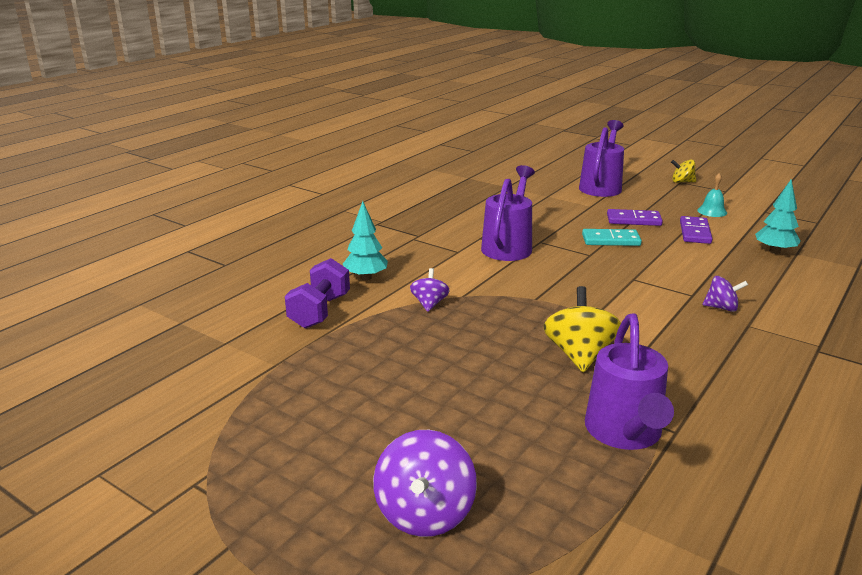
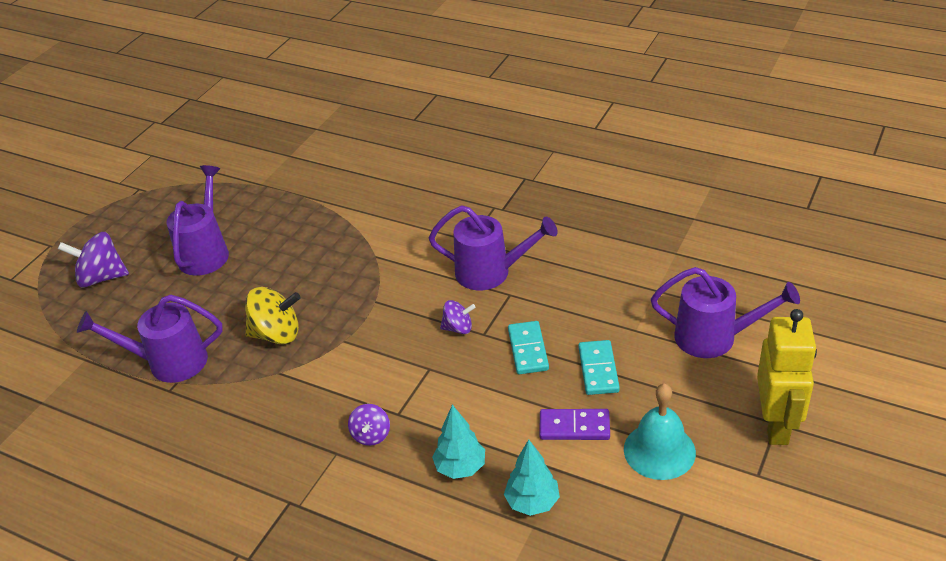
camera: 85 degrees right, 15 degrees up
(320, 311) = (338, 185): purple dumbbell -> none
(366, 277) = (402, 195): turquoise tree -> turquoise tree (460, 467)
(404, 408) = (206, 251): none -> purple watering can
(429, 304) = (357, 239): purple spinning top -> purple spinning top (458, 328)
(633, 220) = (598, 369): purple domino -> turquoise domino
(682, 182) = (776, 425): yellow spinning top -> yellow robot
(712, 211) = (659, 450): turquoise bell -> turquoise bell, size x1.75

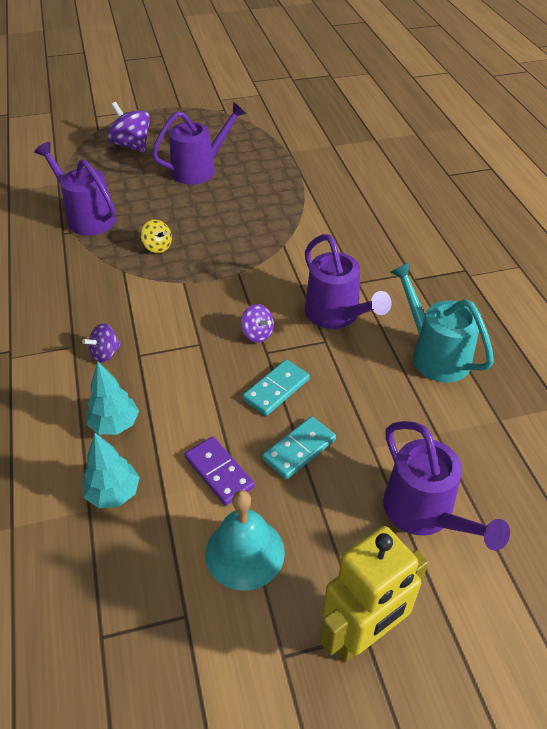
camera: 45 degrees right, 5 degrees up
(276, 334) = (157, 247): yellow spinning top -> yellow spinning top, size x0.59
(586, 246) = (434, 354): none -> turquoise watering can

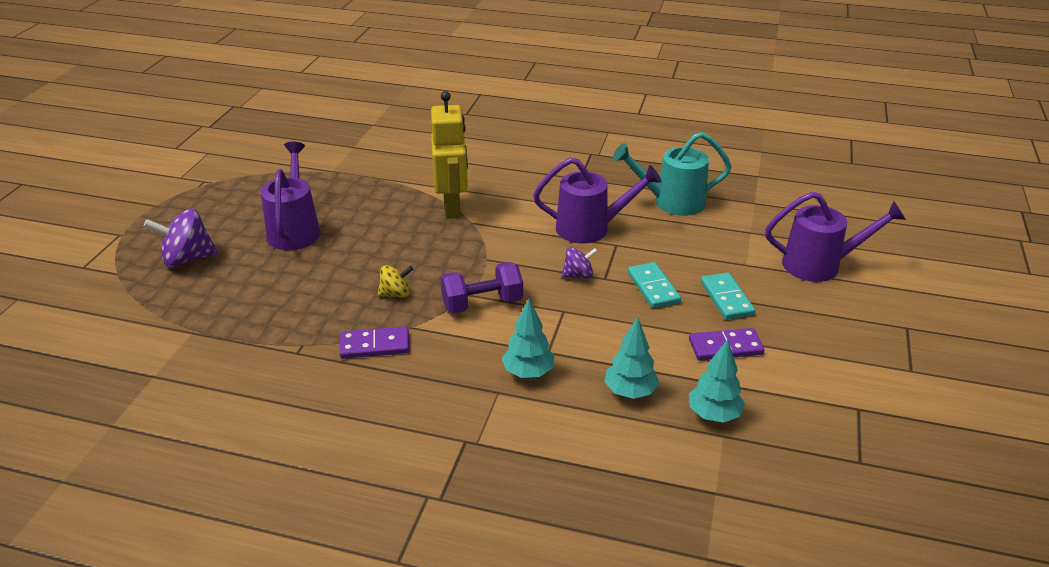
camera: 60 degrees left, 10 degrees down
(86, 217) = (287, 328): purple watering can -> none
(91, 263) = (375, 345): none -> purple domino
(105, 354) = (528, 372): purple spinning top -> turquoise tree
(176, 295) = (482, 304): none -> purple dumbbell
(245, 552) = (813, 359): turquoise bell -> none
(362, 635) = (907, 329): yellow robot -> yellow robot (452, 207)

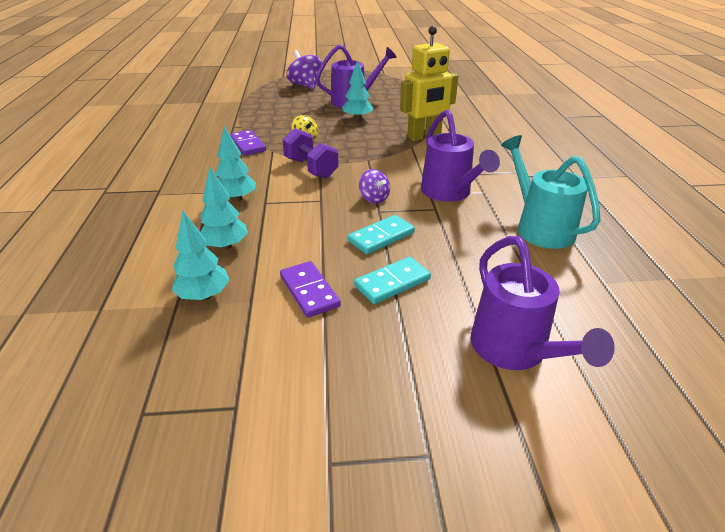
camera: 70 degrees right, 0 degrees up
(361, 240) = (357, 119): none -> turquoise tree

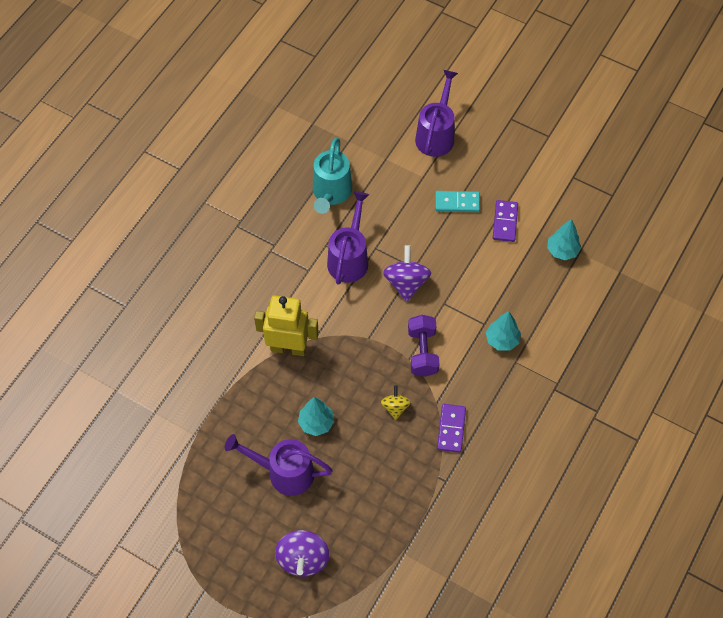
camera: 145 degrees left, 25 degrees up
(225, 246) = (533, 288): turquoise tree -> none
(374, 198) = (406, 283): purple spinning top -> purple spinning top, size x1.70
(381, 237) = (433, 241): turquoise domino -> none

